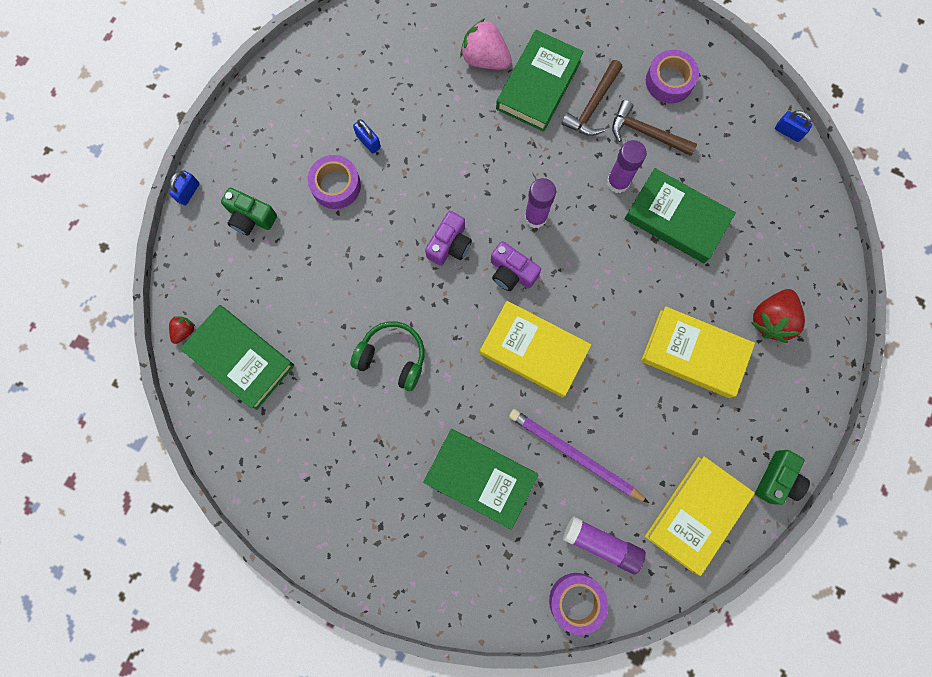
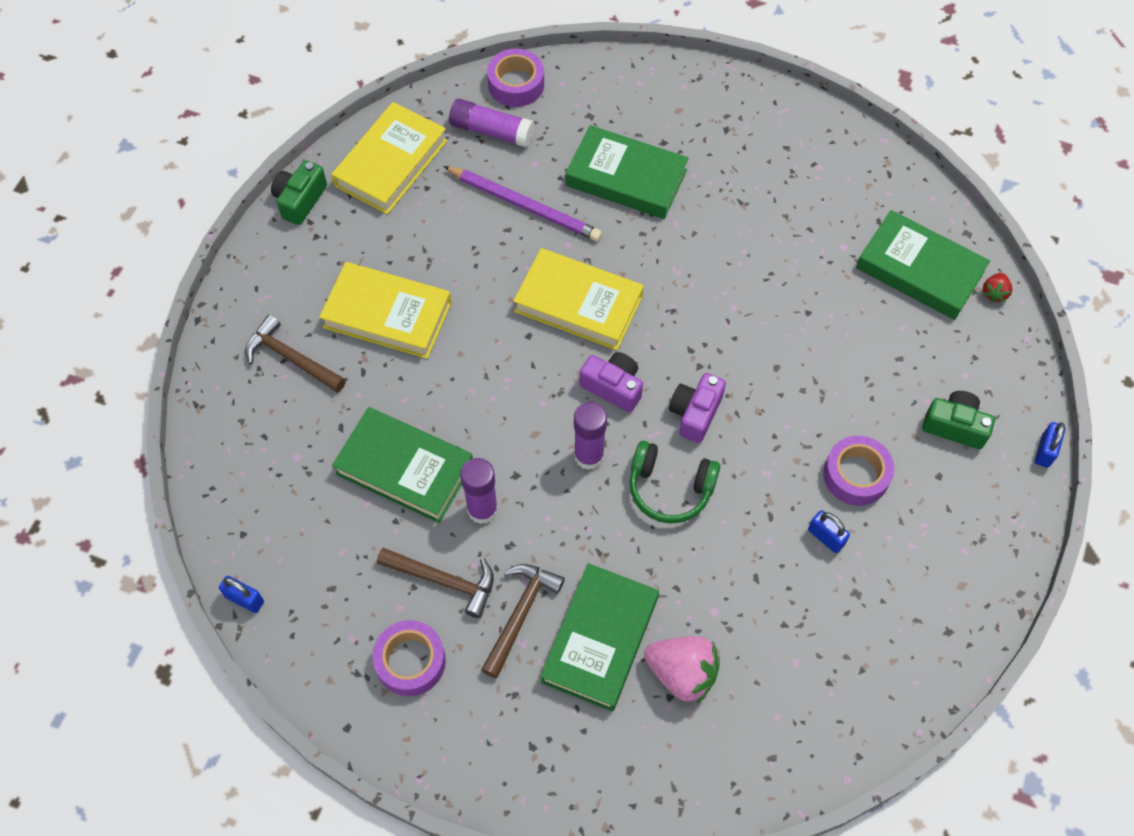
camera: 175 degrees right, 15 degrees down
(392, 357) = (743, 284): green headphones -> green headphones (670, 488)
(771, 319) = (291, 359): red strawberry -> brown hammer

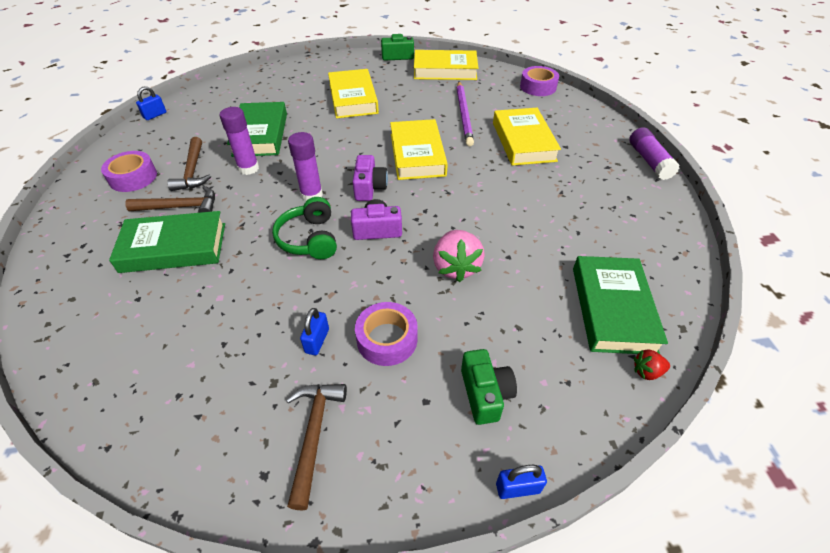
camera: 60 degrees right, 15 degrees down
(245, 599) = (155, 115): blue padlock -> blue padlock turned 45 degrees clockwise
(291, 359) = (305, 82): brown hammer -> brown hammer (314, 435)
(491, 131) = (499, 90): purple glue stick -> purple glue stick (649, 161)
(626, 178) = (523, 141): green book -> yellow book
(682, 673) = (159, 298): pink strawberry -> pink strawberry (456, 267)

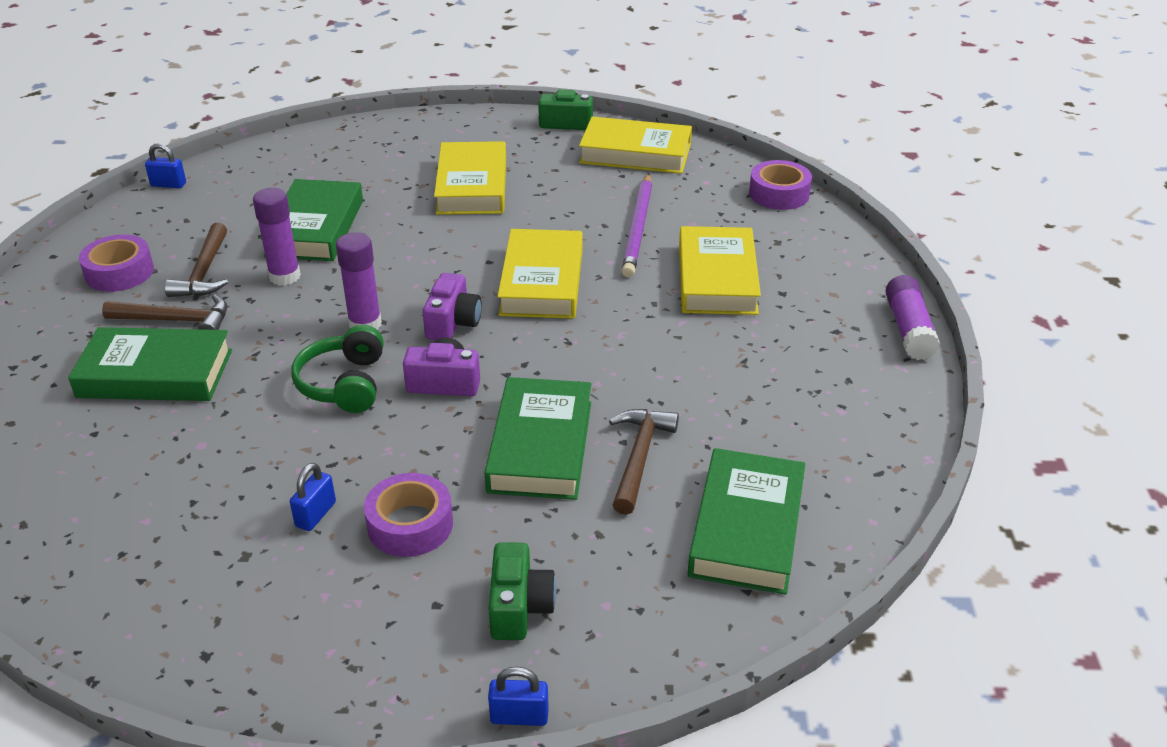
camera: 10 degrees right, 10 degrees down
(155, 115) = (168, 184): blue padlock -> blue padlock turned 45 degrees clockwise
(314, 435) = (279, 621): brown hammer -> brown hammer (639, 458)
(456, 267) = (540, 446): pink strawberry -> green book
(647, 371) = (758, 612): red strawberry -> none

